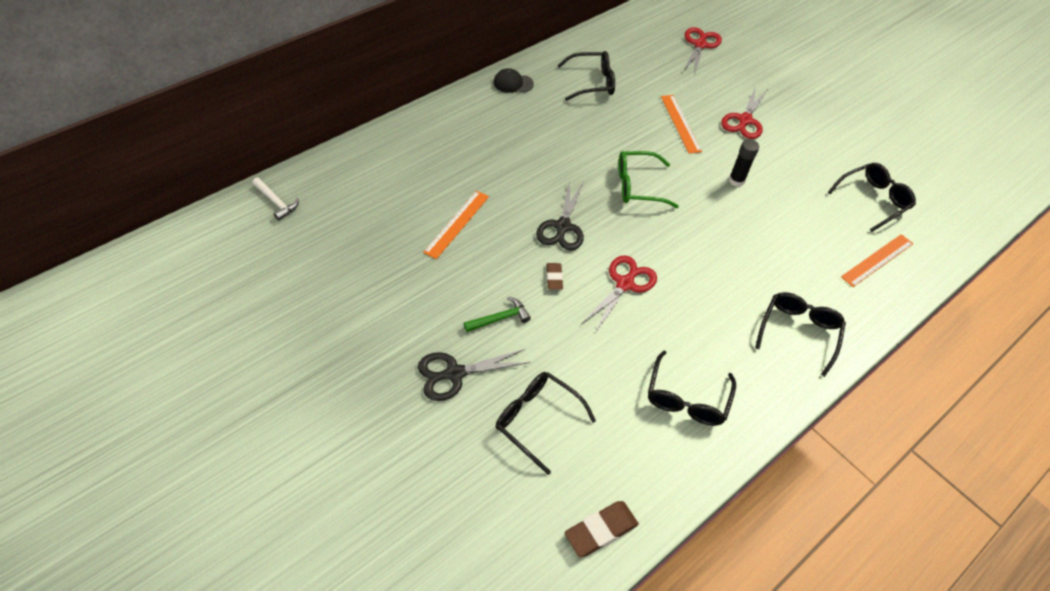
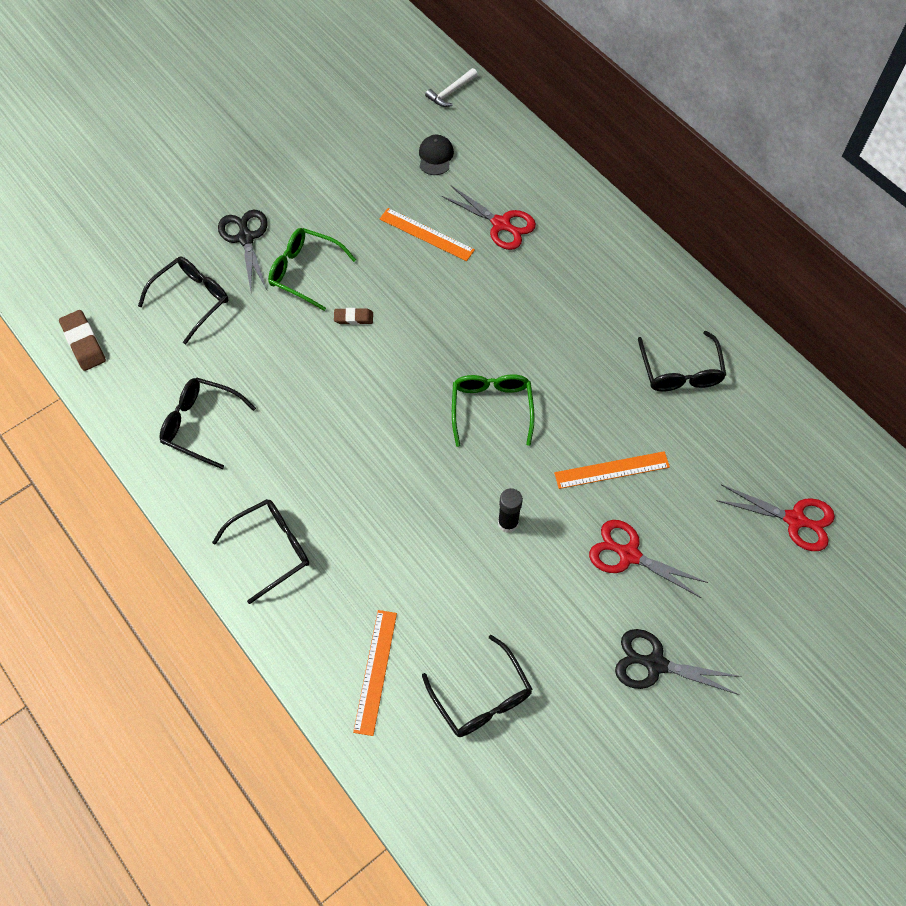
camera: 95 degrees right, 10 degrees up
(500, 318) = (304, 272): green hammer -> green glasses
(513, 83) = (663, 284): black cap -> black cap (435, 156)
(562, 226) = (425, 328): black scissors -> black scissors (655, 664)
(625, 284) = (344, 382): red scissors -> red scissors (501, 224)
(798, 332) = (272, 549): black glasses -> black glasses turned 60 degrees counterclockwise
(877, 260) = (375, 671): orange ruler -> orange ruler turned 45 degrees clockwise

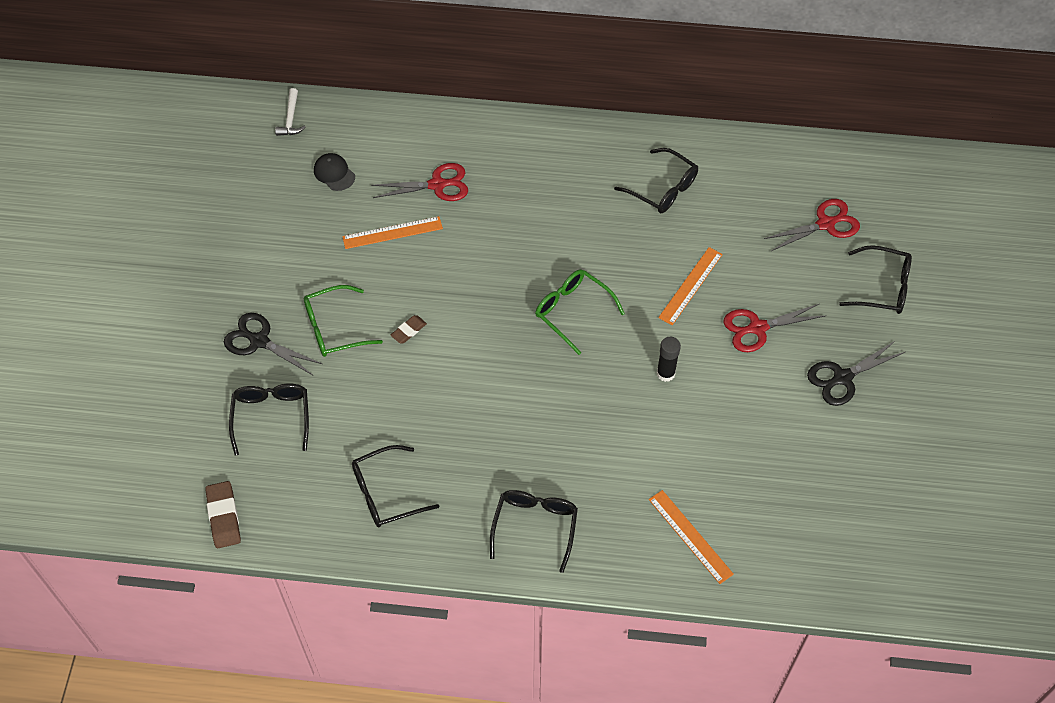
camera: 45 degrees left, 5 degrees down
(84, 343) = (223, 517): brown eraser -> brown eraser turned 60 degrees clockwise
(482, 697) = (769, 490): black glasses -> black glasses (883, 287)

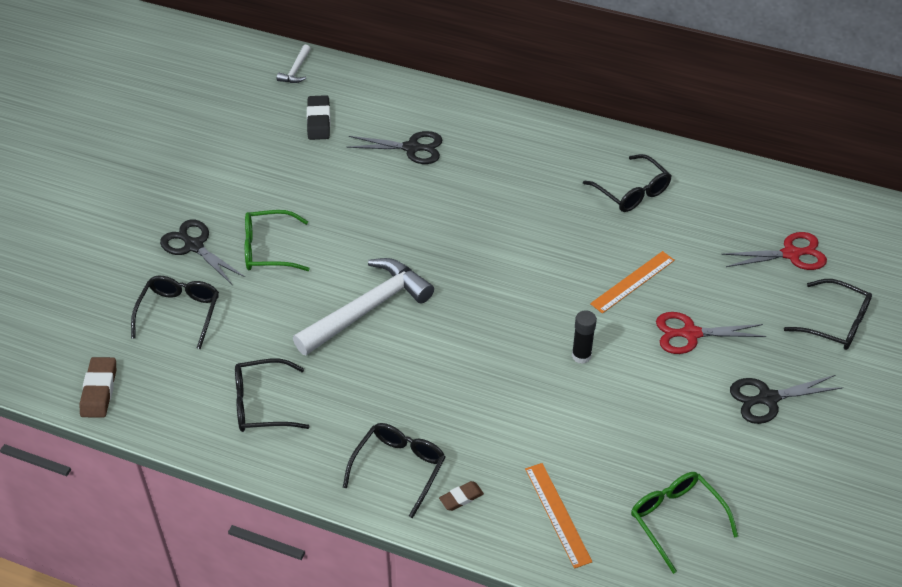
camera: 15 degrees right, 10 degrees down
(334, 173) = (318, 121): black cap -> black eraser
(392, 233) = (354, 180): orange ruler -> none
(408, 331) = (338, 266): brown eraser -> brown eraser (461, 498)
(437, 185) = (411, 148): red scissors -> black scissors
(452, 371) = (367, 309): none -> white hammer
(572, 311) = (505, 281): green glasses -> green glasses (676, 519)

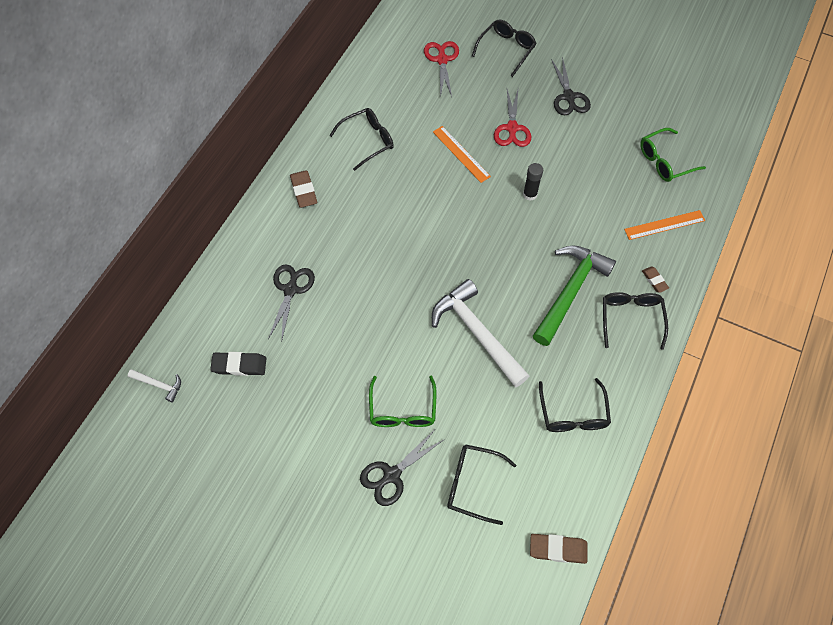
camera: 85 degrees left, 15 degrees up
(399, 468) = (631, 318): black glasses -> black glasses turned 60 degrees clockwise
(434, 401) = (570, 291): none -> green hammer
(545, 144) = (304, 191): none -> brown eraser

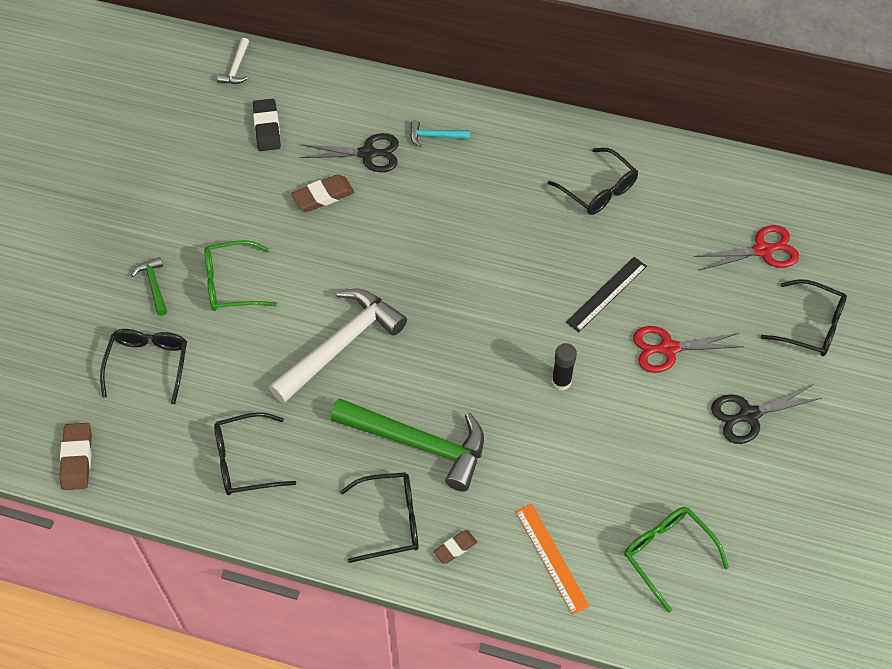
camera: 80 degrees right, 5 degrees down
(286, 238) = (435, 136): none -> turquoise hammer
(304, 191) = (505, 140): brown eraser -> brown eraser (323, 196)
(392, 475) = (154, 285): black scissors -> green hammer
(461, 154) = (606, 294): orange ruler -> black ruler

